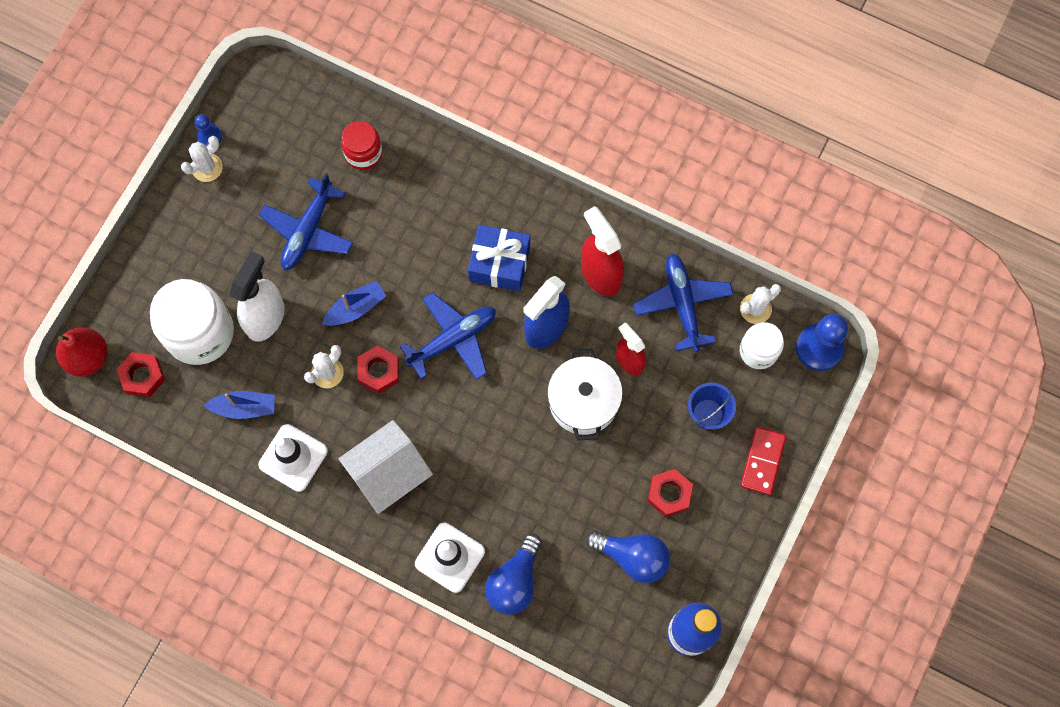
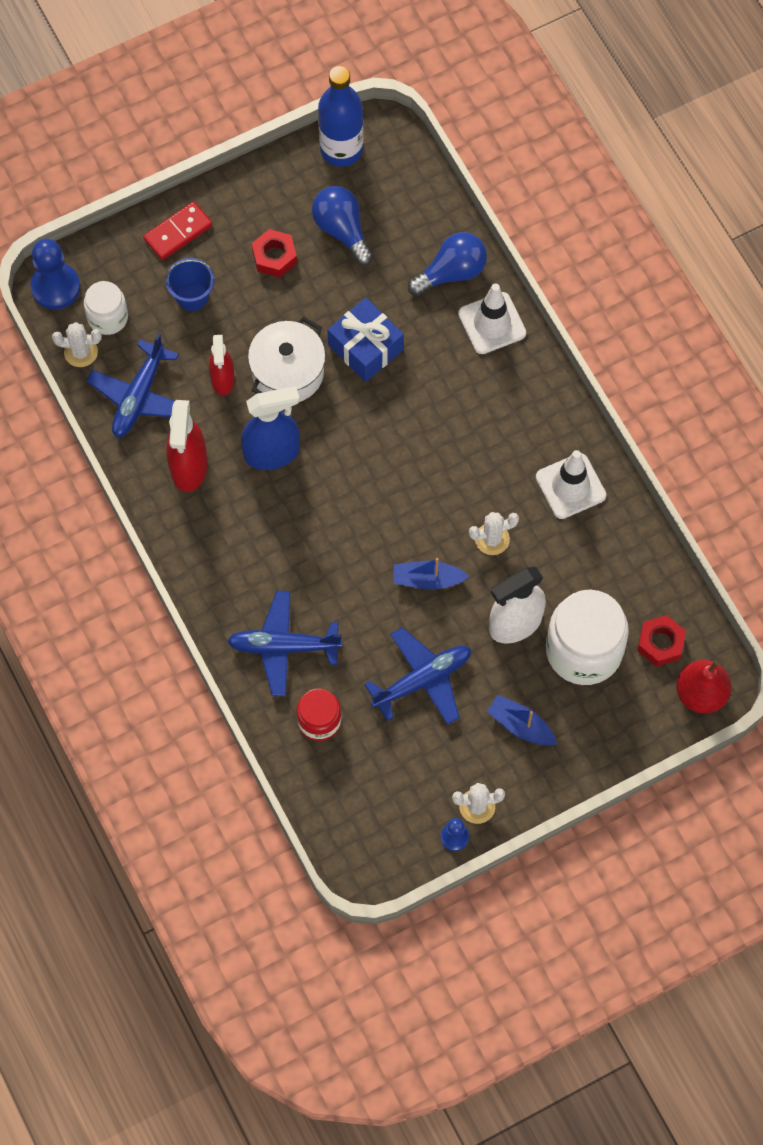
camera: 145 degrees left, 5 degrees down
(244, 407) = (585, 556): blue boat -> blue boat (520, 725)
(378, 371) = (446, 511): red nut -> none
(389, 473) = (496, 421): white house -> none
(453, 339) = (361, 496): blue plane -> blue plane (283, 646)
(499, 264) = (270, 535): blue gift -> blue gift (365, 347)

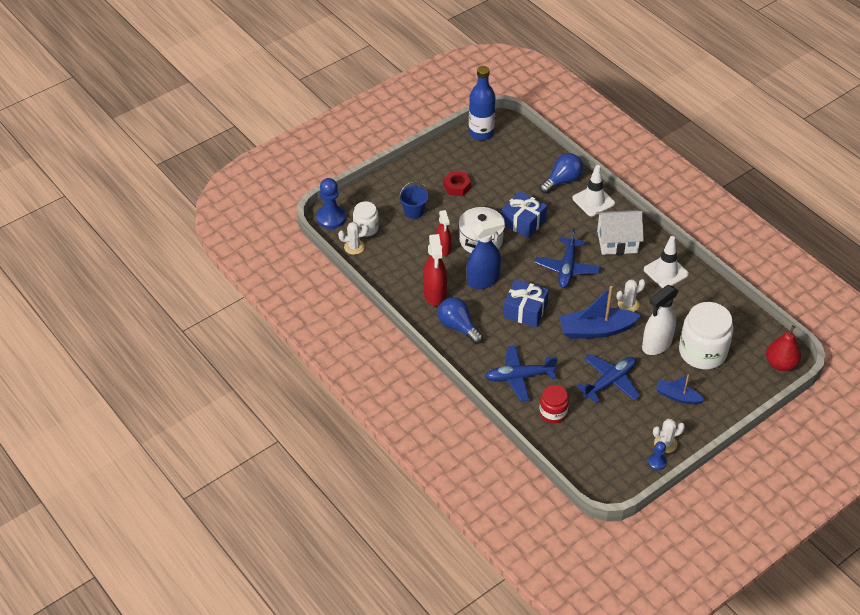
camera: 10 degrees left, 20 degrees down
(139, 396) = (395, 264): blue plane -> blue plane (567, 268)
(178, 232) = (397, 183): red domino -> none
(324, 523) = (525, 311): none -> blue gift
(342, 230) = (492, 169): blue light bulb -> blue light bulb (458, 327)
(427, 579) = (596, 330): blue boat -> blue boat, size x1.74
(508, 412) = (617, 241): none -> white house
(660, 643) = (747, 342): red nut -> none

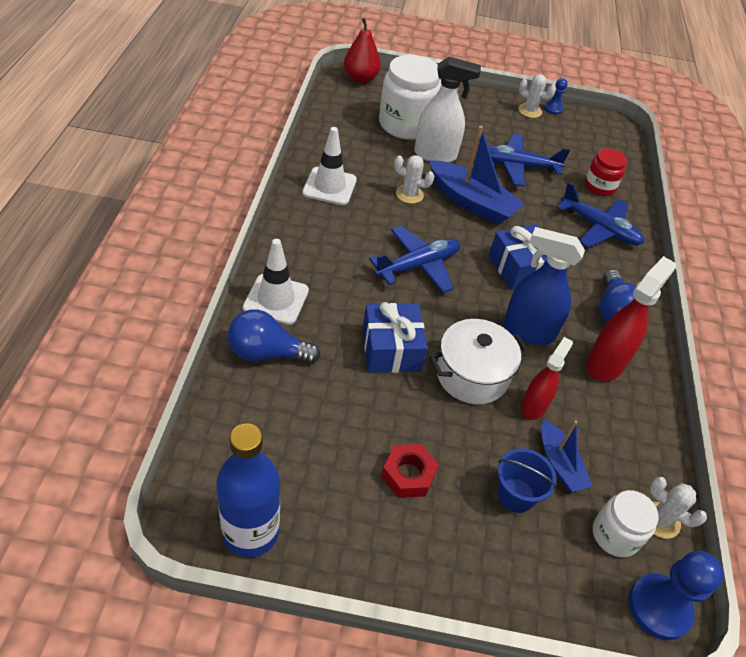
camera: 140 degrees left, 0 degrees up
(617, 241) = (325, 244): white house -> none
(677, 396) = (475, 121): blue boat -> blue boat (559, 463)

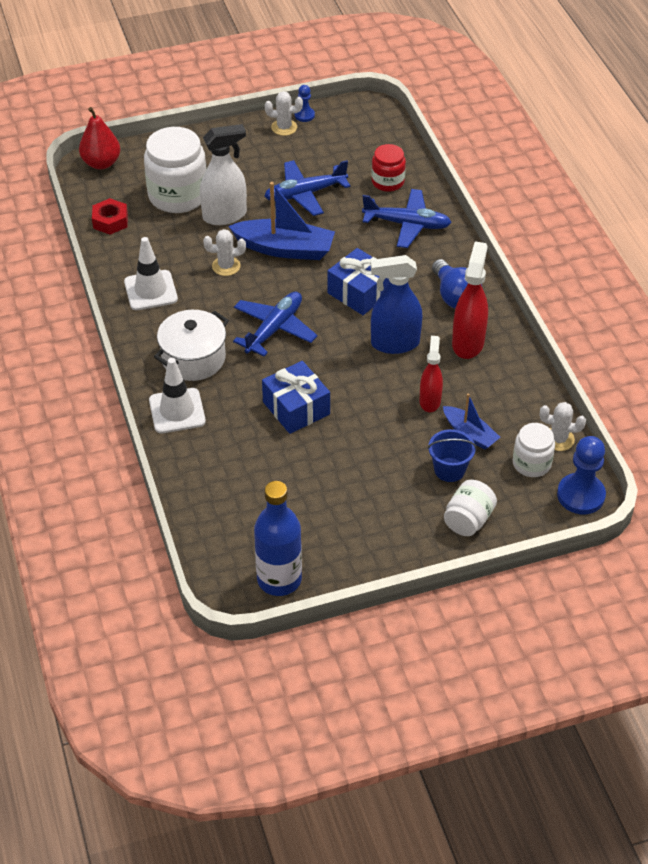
camera: 20 degrees left, 0 degrees up
(267, 353) = (201, 456): blue light bulb -> none
(408, 475) = (365, 492): red nut -> red nut (110, 221)
(472, 375) = (370, 399): white pot -> white pot (193, 358)
(506, 570) = (468, 520): none -> white jar

